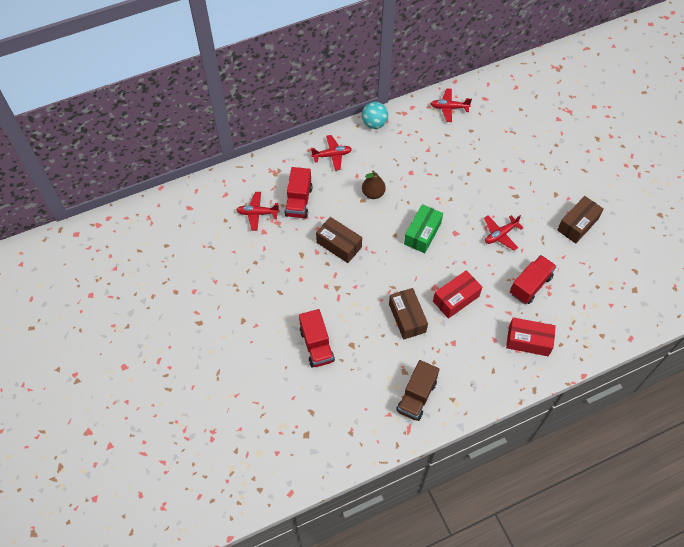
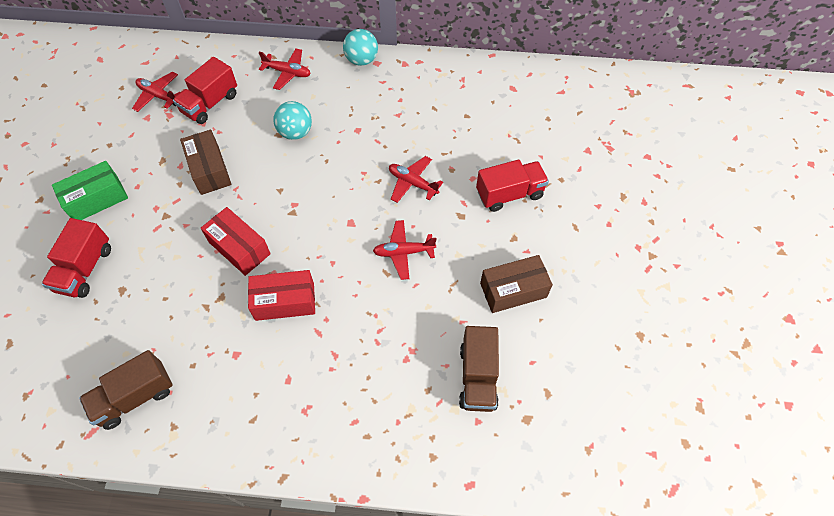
camera: 30 degrees right, 0 degrees up
(373, 193) = (295, 133): brown pear -> turquoise ball
(407, 318) = (209, 293): brown box -> none
(422, 234) = (311, 204): green box -> green box (97, 199)
(449, 108) = (461, 80): red plane -> red plane (412, 183)
(528, 341) = (328, 407): red box -> red box (239, 248)
(530, 285) = (390, 335): red truck -> red truck (509, 194)
(594, 282) = (478, 377): none -> brown truck

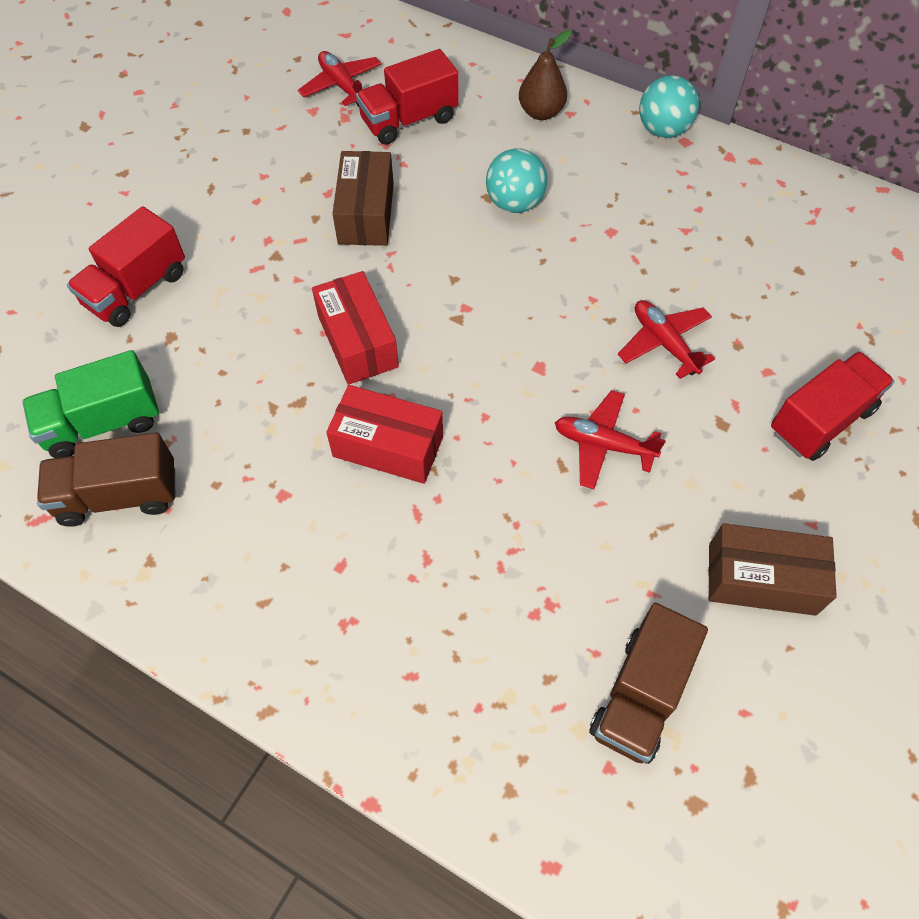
camera: 25 degrees right, 0 degrees up
(97, 199) = (195, 199): green box -> none
(103, 358) = (103, 423): none -> green truck
(287, 73) = (541, 112): red plane -> brown pear
(509, 194) = (821, 420): red truck -> red truck turned 45 degrees counterclockwise

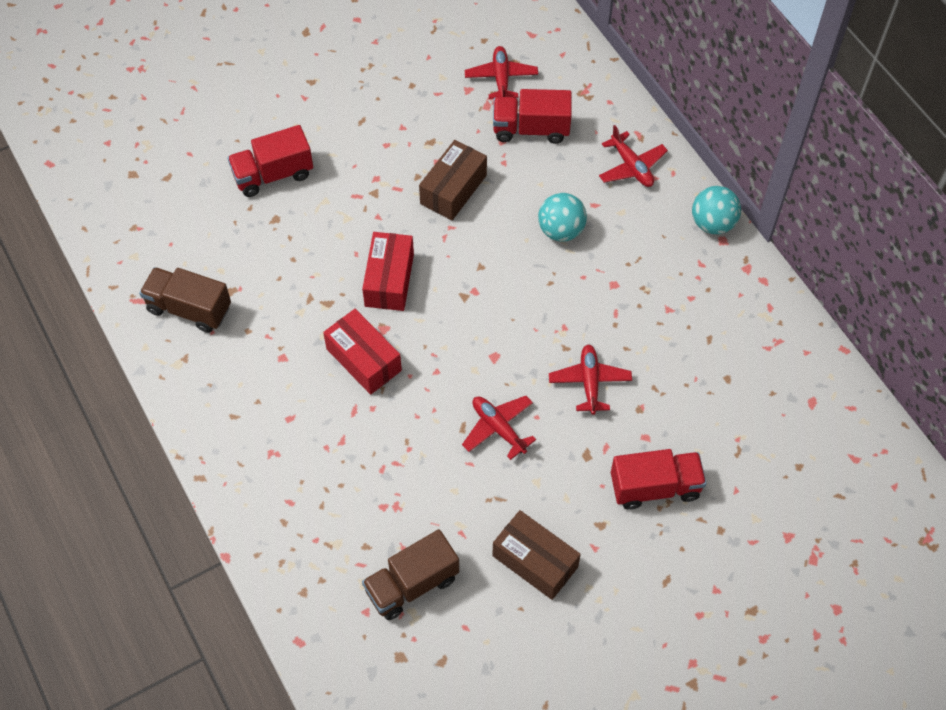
camera: 30 degrees right, 0 degrees up
(103, 423) = (204, 257): green truck -> none
(541, 112) = (631, 166): brown pear -> red plane

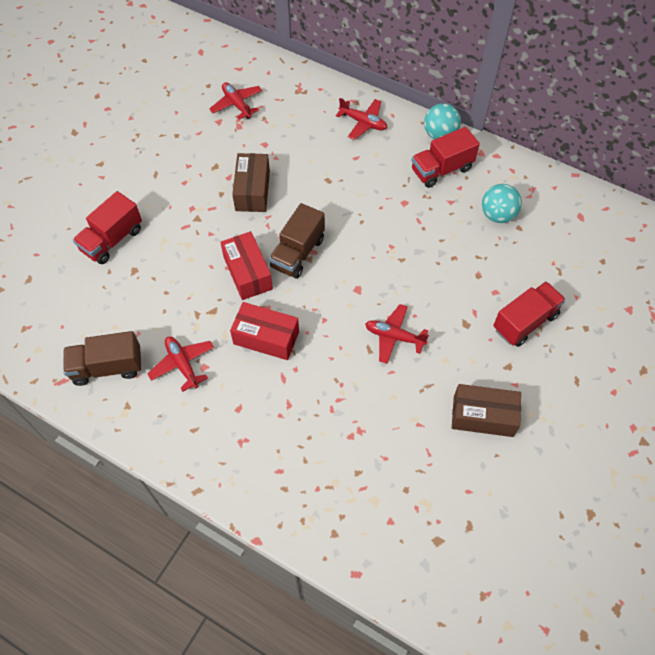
camera: 30 degrees left, 0 degrees up
(412, 584) = (409, 481): brown truck -> brown truck (298, 253)
(531, 129) = (279, 128): red truck -> red truck (441, 169)
(561, 230) = (345, 184): turquoise ball -> turquoise ball (497, 215)
(589, 382) = (433, 274): red plane -> red plane (182, 364)

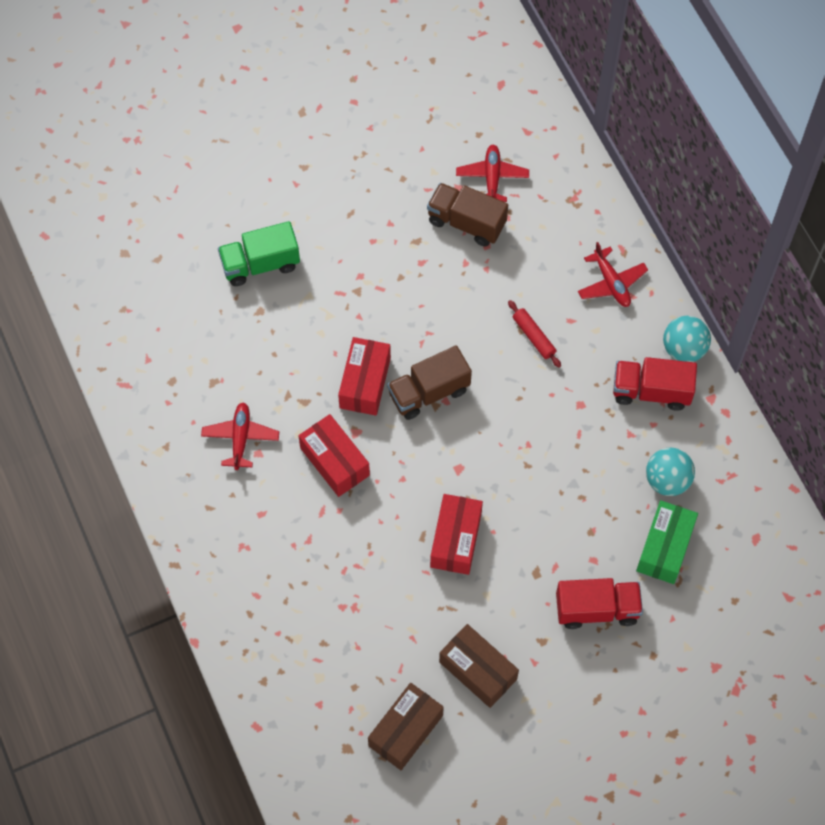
camera: 35 degrees right, 5 degrees up
(107, 367) = (172, 397): brown truck -> brown truck (466, 223)
(112, 240) = (260, 264): red truck -> green truck
(252, 191) = (434, 293): brown box -> brown box (405, 730)
(340, 180) = (533, 337): none -> red rolling pin
(394, 337) = (456, 540): red plane -> red box
(532, 256) = (664, 547): none -> green box

